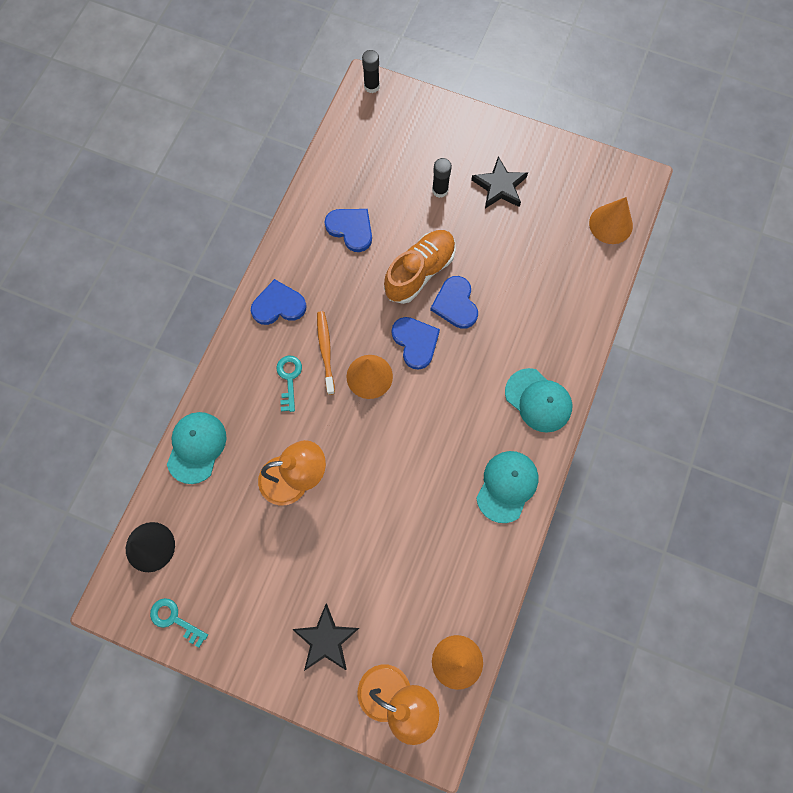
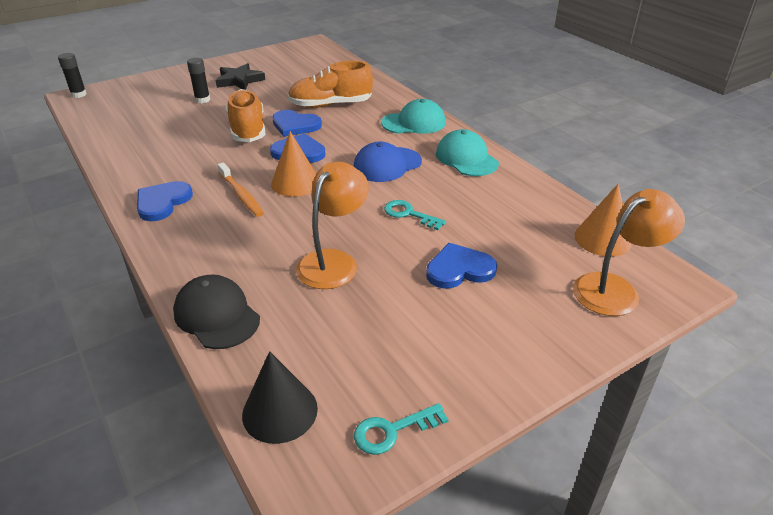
camera: 55 degrees left, 35 degrees down
(196, 447) = (216, 315): turquoise cap -> black cap
(289, 379) = (236, 224): turquoise key -> turquoise key (409, 214)
(325, 351) = (241, 195): orange toothbrush -> orange toothbrush turned 150 degrees counterclockwise
(326, 639) = (520, 310): black star -> none
(351, 229) = (164, 143): blue heart -> blue heart (459, 269)
(447, 427) = (387, 165): none -> blue cap
(515, 304) = (330, 105): none -> orange shoe
(611, 224) = (327, 59): orange cone -> none

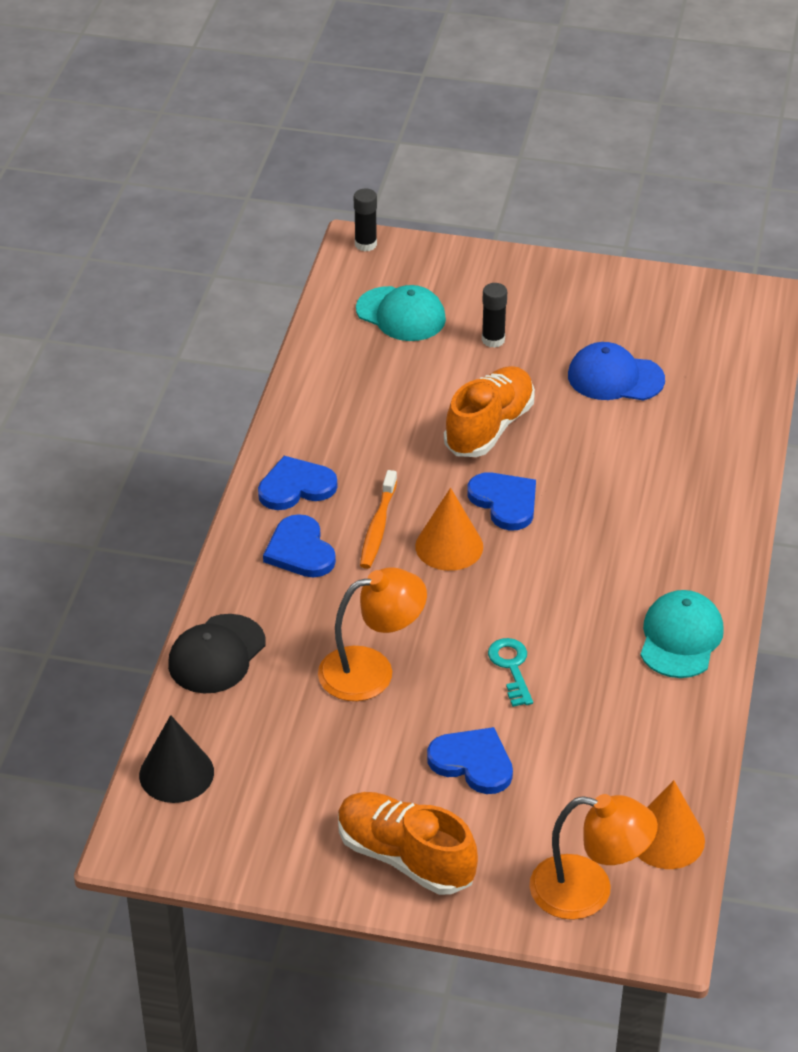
camera: 45 degrees right, 5 degrees up
(216, 315) = (217, 654): black cap -> black cap turned 150 degrees counterclockwise
(239, 80) = (576, 326): black star -> none
(295, 125) = (550, 455): blue heart -> blue heart (300, 550)
(330, 105) = (634, 444): orange shoe -> orange shoe (405, 857)
(387, 165) = (576, 586): blue cap -> blue cap (615, 378)
(392, 431) = (235, 850): turquoise key -> none
(414, 123) = (697, 541): turquoise cap -> turquoise cap (401, 314)

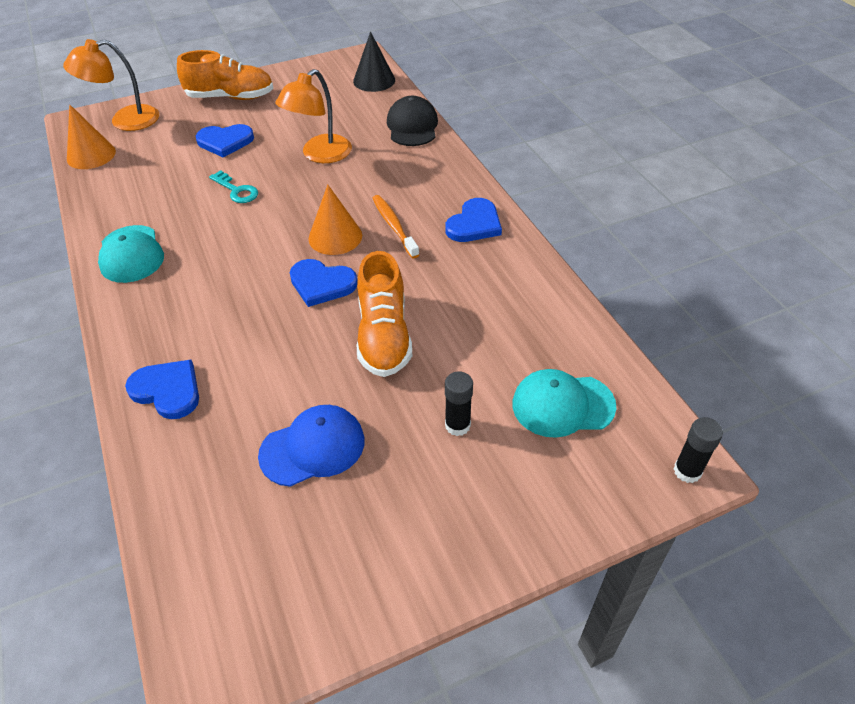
camera: 145 degrees right, 5 degrees up
(300, 550) = (427, 191): blue heart -> blue heart (167, 390)

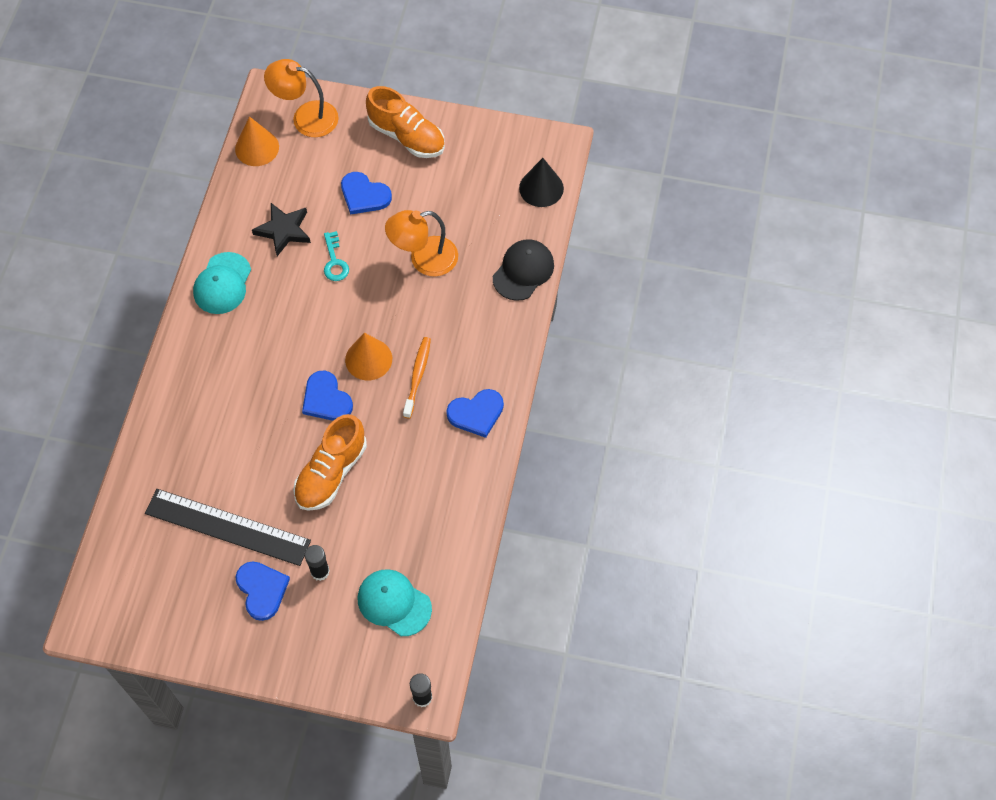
camera: 35 degrees right, 15 degrees up
(166, 193) = (283, 230): none -> black star
(167, 390) = (174, 425): blue heart -> blue heart (262, 590)
(313, 447) = (227, 527): blue cap -> black ruler

